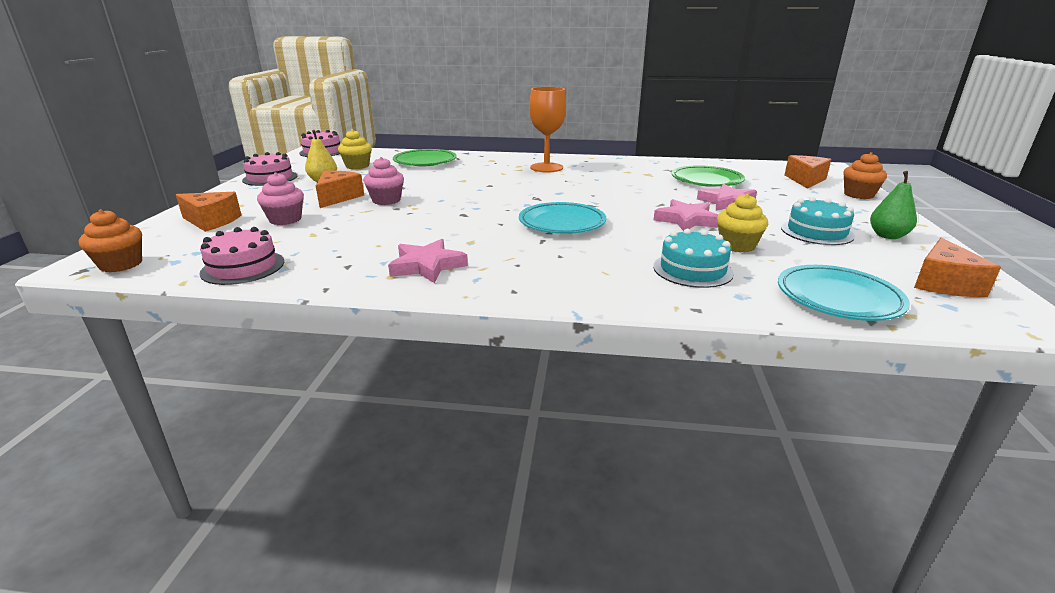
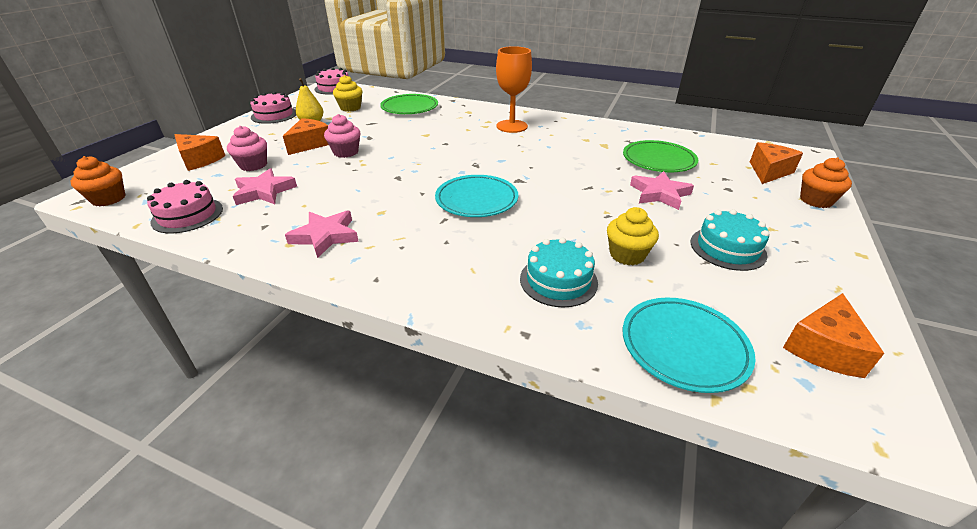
camera: 15 degrees right, 10 degrees up
(686, 220) = (599, 212): pink star -> pink star (264, 191)
(887, 236) = (806, 266): green pear -> none

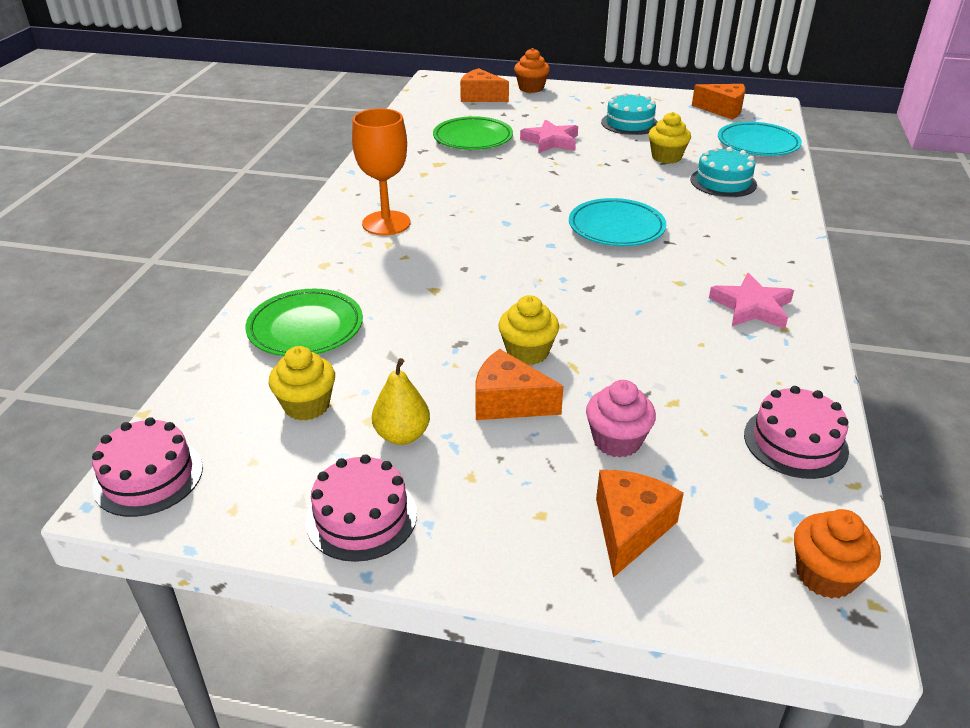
camera: 100 degrees left, 0 degrees up
(264, 191) = (690, 392): pink star -> none
(346, 152) = (527, 352): pink cupcake -> yellow cupcake

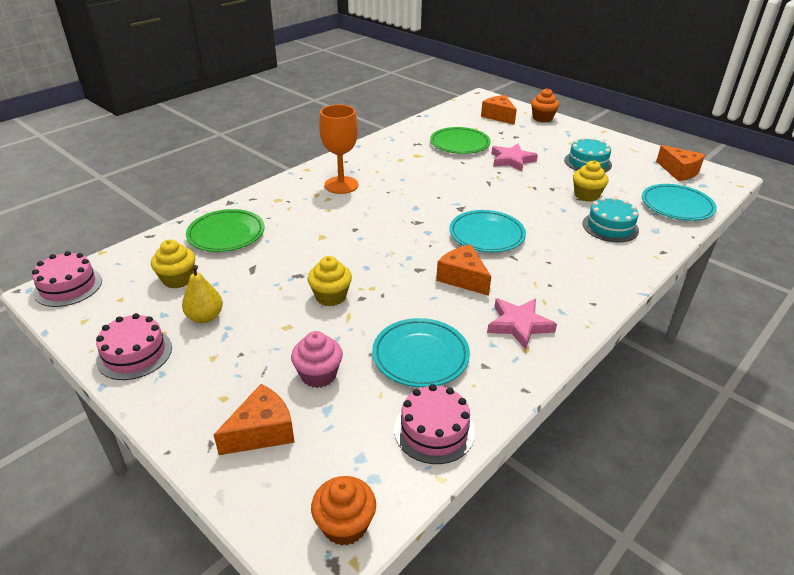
camera: 30 degrees right, 0 degrees up
(508, 402) = (284, 323): orange cheese -> orange cheese (463, 278)
(697, 376) = (420, 356): none -> turquoise plate

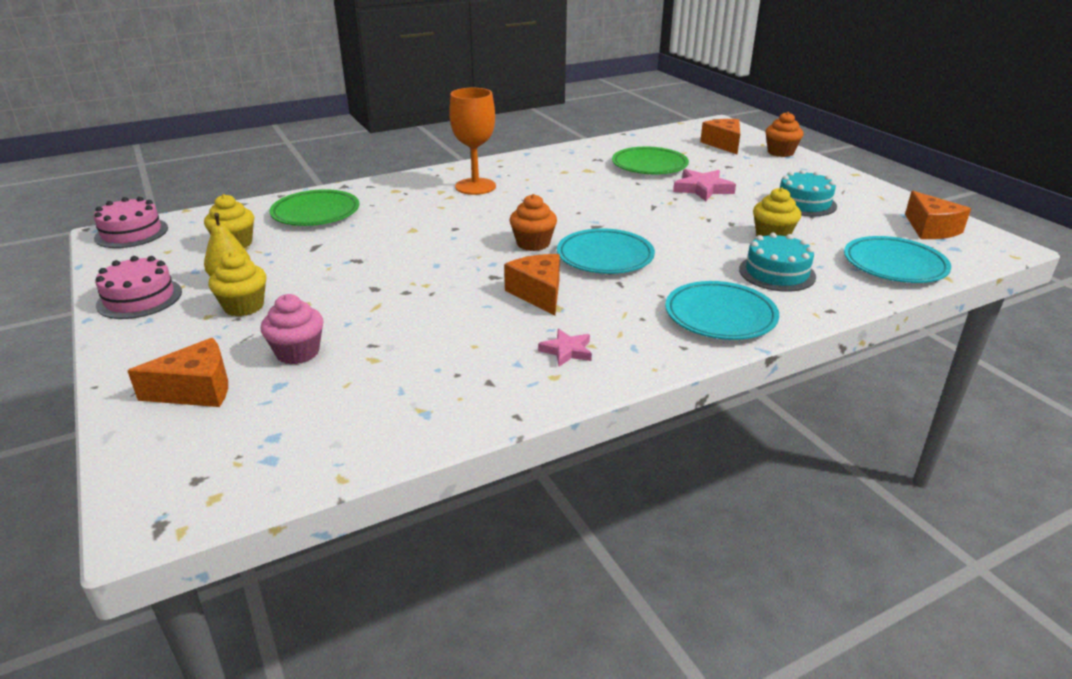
camera: 20 degrees right, 5 degrees down
(331, 296) = (374, 285): yellow cupcake -> yellow cupcake (244, 306)
(345, 525) = (202, 494): orange cupcake -> orange cupcake (533, 243)
(420, 356) = (423, 358): turquoise plate -> turquoise plate (720, 316)
(434, 430) = (375, 431): pink cake -> none
(519, 325) = (567, 351): pink star -> pink star, size x0.62

